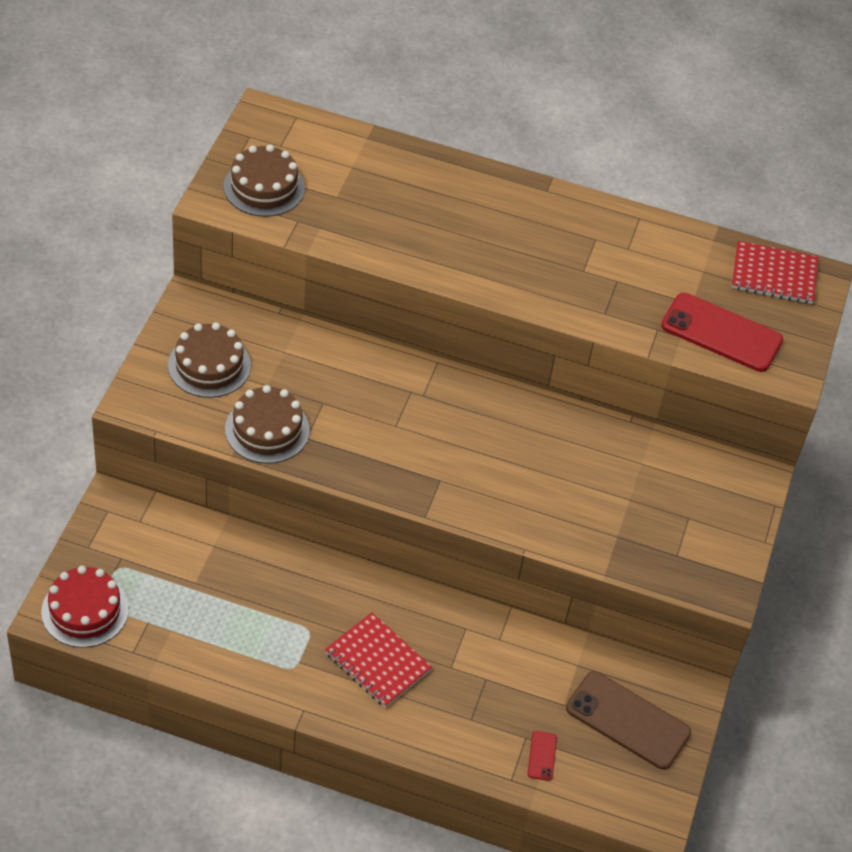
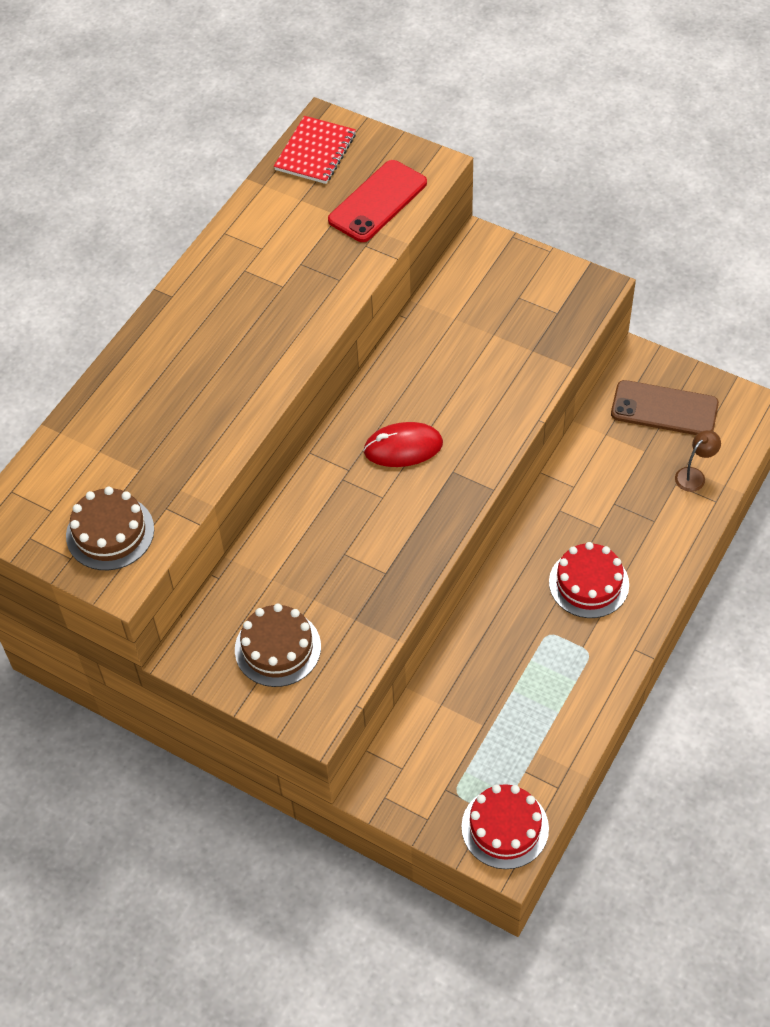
camera: 70 degrees left, 5 degrees up
(267, 429) = (370, 605): brown cake -> none
(377, 662) = (588, 583): red notebook -> red cake
(460, 436) = (403, 447): none -> red mouse
(542, 756) = (694, 475): red phone -> brown lamp
(627, 721) = (664, 409): brown phone -> brown phone turned 60 degrees clockwise

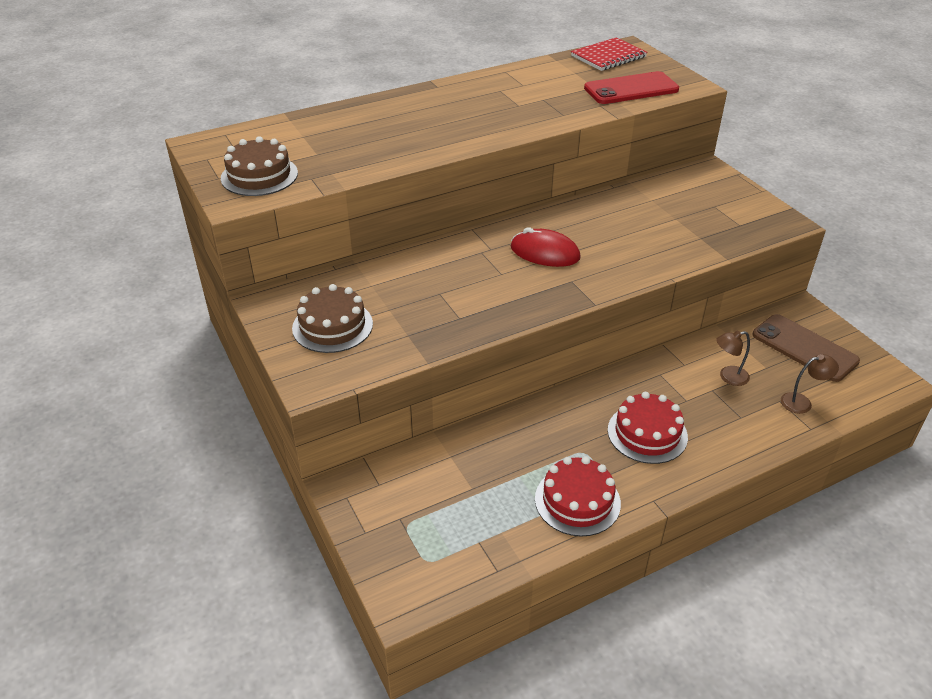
camera: 30 degrees right, 15 degrees down
(505, 827) = (424, 576): red cake -> red cake (577, 501)
(619, 480) = (728, 377): none -> brown lamp

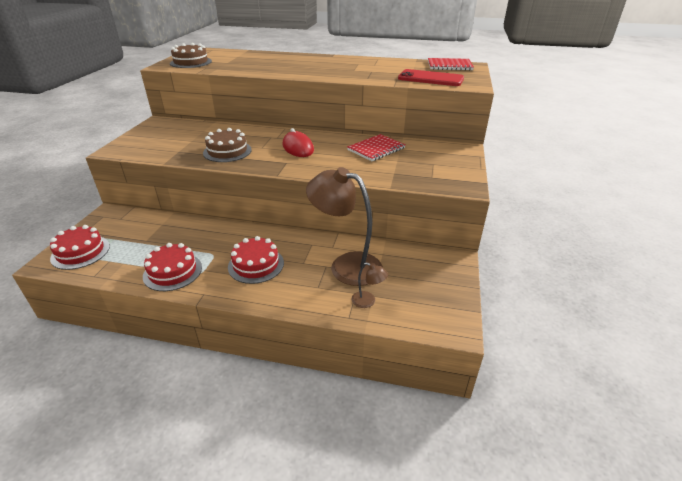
camera: 40 degrees right, 5 degrees down
(332, 326) = (161, 137): brown cake -> brown cake (227, 151)
(419, 558) = (80, 252): none -> red cake
(630, 212) = (376, 149): none -> red notebook
(728, 377) = (346, 265): brown lamp -> brown lamp, size x2.35
(804, 348) = (420, 277): brown phone -> none

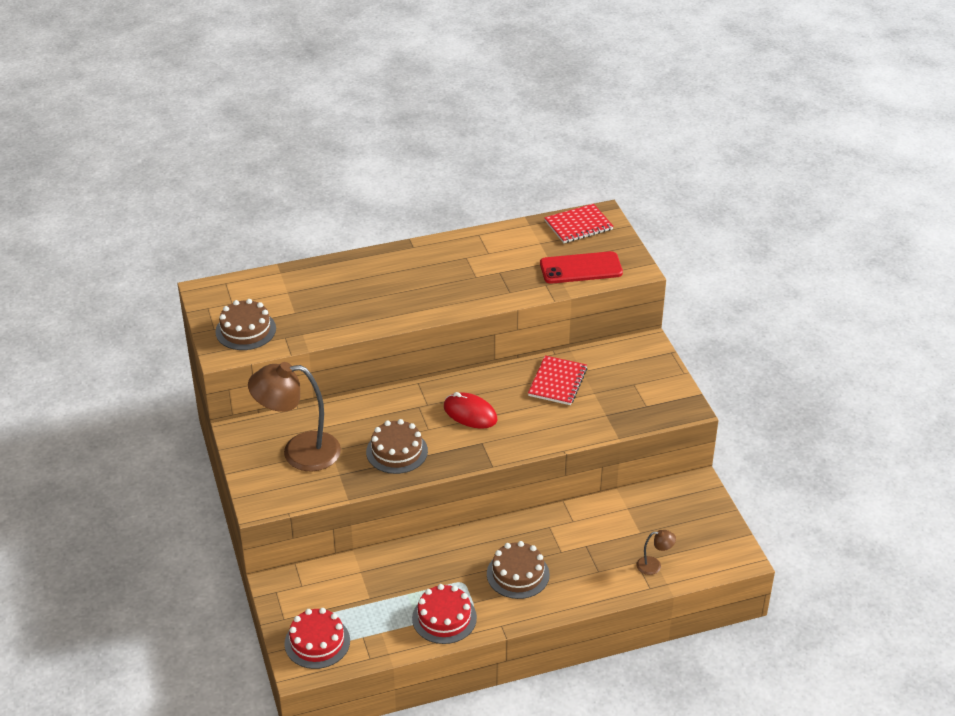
camera: 30 degrees left, 5 degrees up
(256, 265) = (518, 574): red cake -> brown cake
(346, 265) = (604, 536): brown lamp -> brown lamp (299, 452)

